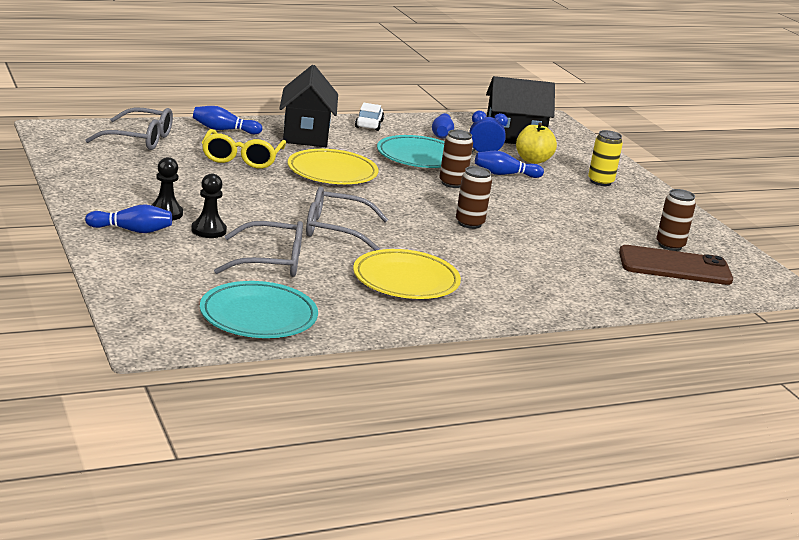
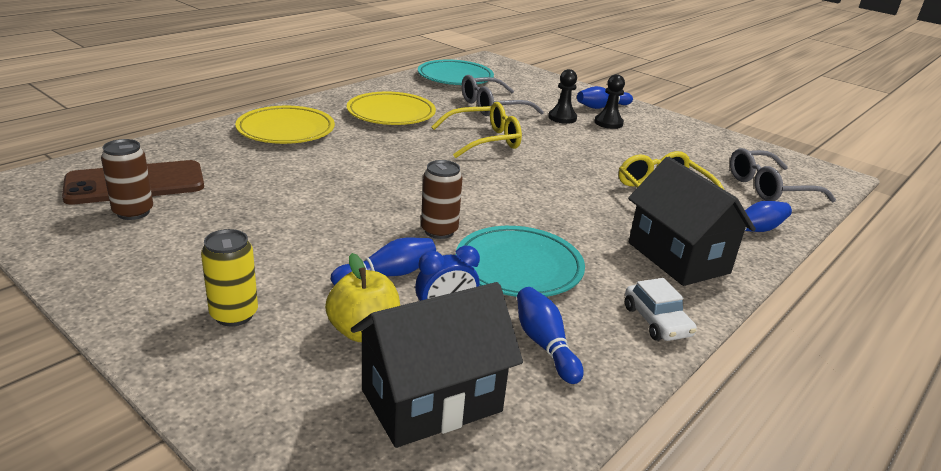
camera: 155 degrees right, 5 degrees up
(332, 172) = (569, 203): yellow plate -> yellow plate (286, 130)
(335, 230) = (484, 140): grey glasses -> yellow glasses
(469, 223) = (380, 178): brown can -> none

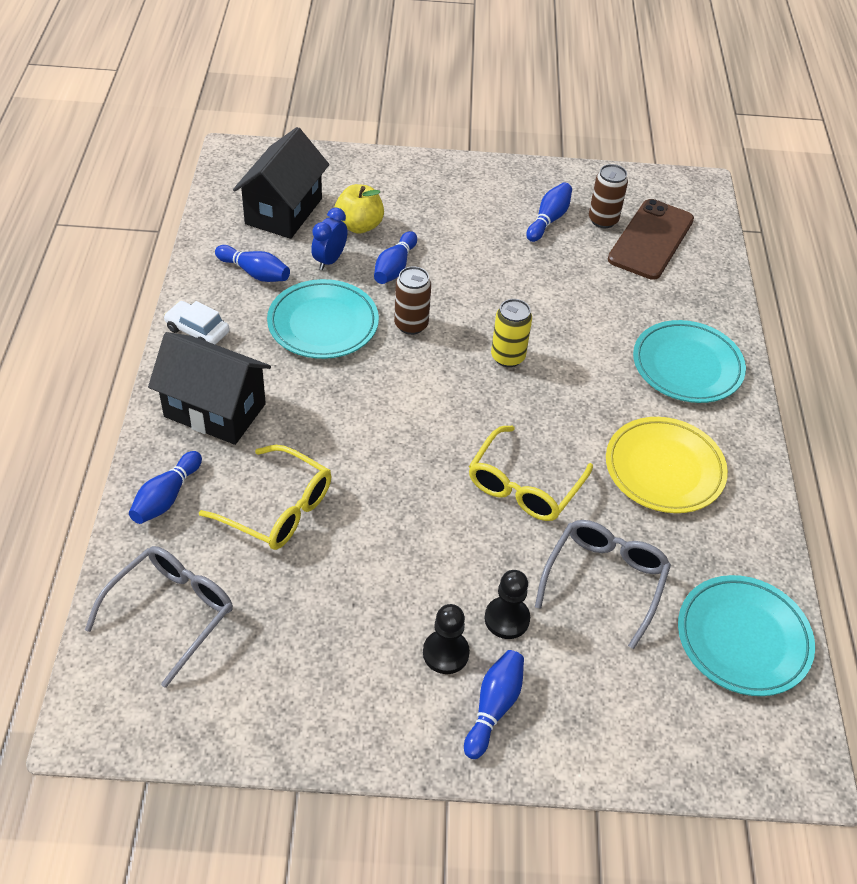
camera: 140 degrees right, 20 degrees up
(174, 236) = (548, 220): none -> blue bowling pin
(234, 315) = (434, 198): yellow can -> yellow can (507, 357)
(286, 130) = (687, 366): yellow plate -> turquoise plate

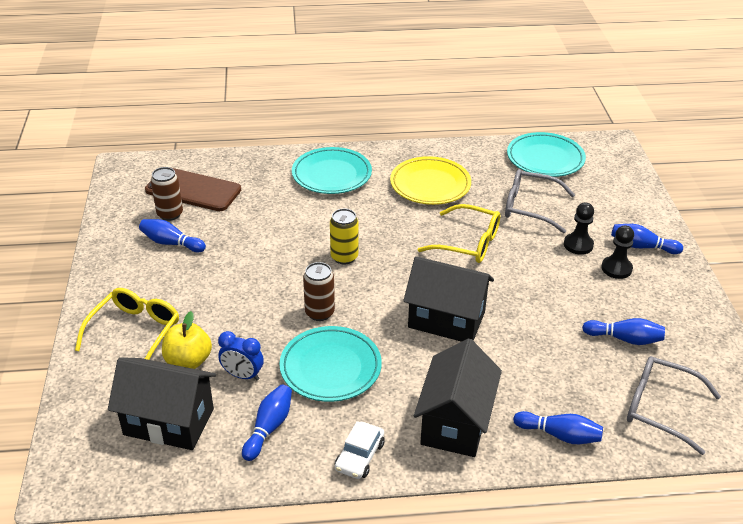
camera: 95 degrees left, 10 degrees down
(278, 509) = (541, 364): yellow glasses -> yellow glasses (135, 332)
(376, 433) = (446, 320): none -> black house
(395, 267) = (247, 330): blue bowling pin -> blue bowling pin (625, 339)

